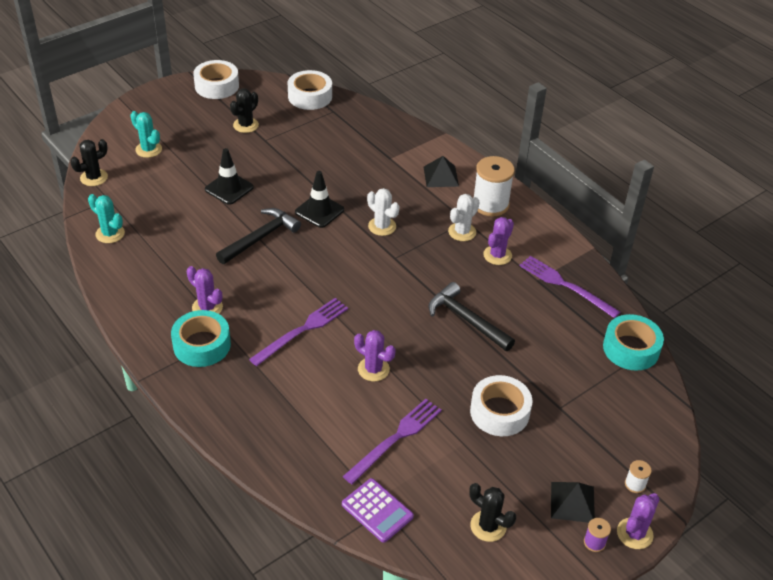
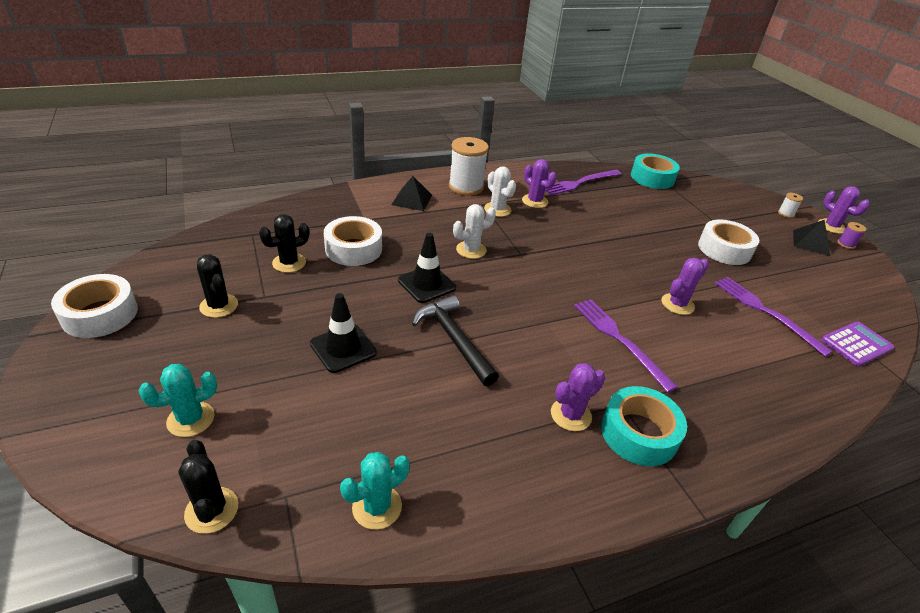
camera: 75 degrees left, 5 degrees down
(310, 96) = (207, 243): white tape -> white tape (353, 249)
(466, 320) = (614, 237): black hammer -> none
(488, 526) = (849, 287): black cactus -> black cactus (289, 263)

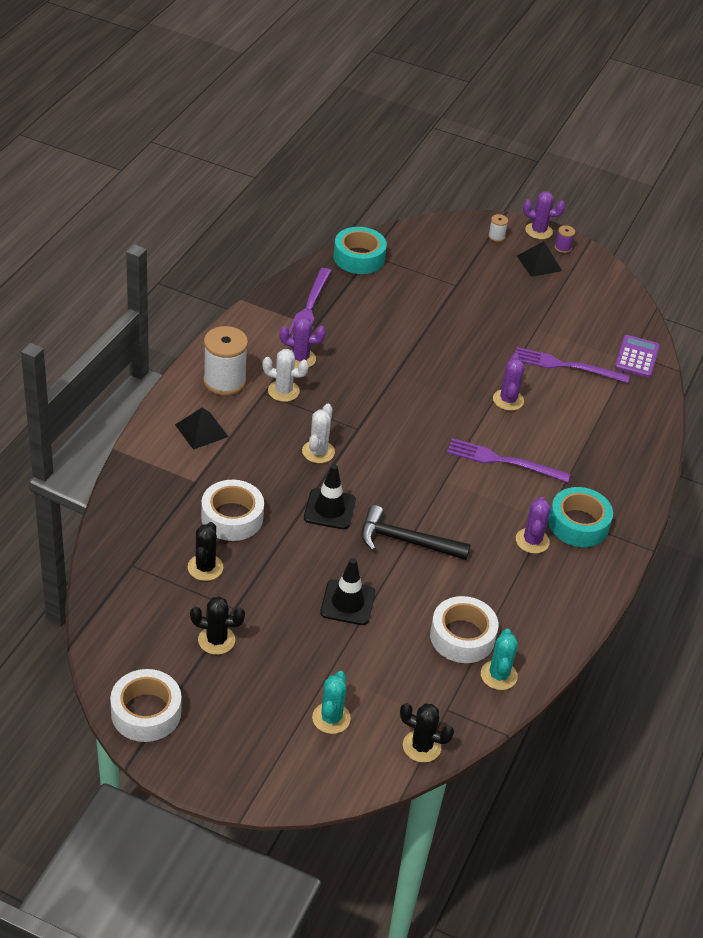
camera: 45 degrees left, 5 degrees up
(724, 249) = (489, 316): white tape -> white tape (462, 637)

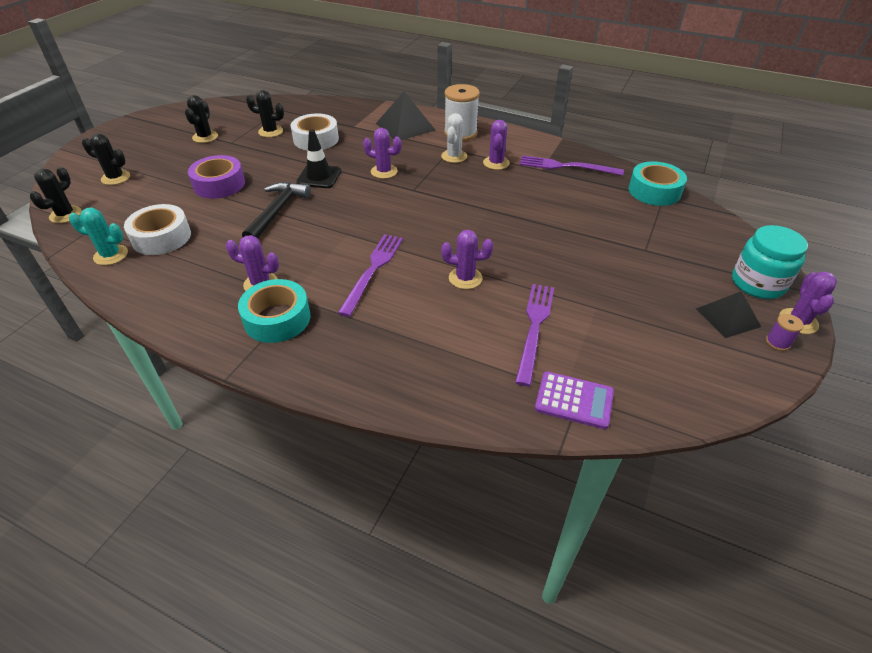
camera: 95 degrees right, 0 degrees up
(146, 712) = (158, 118): white tape -> none
(201, 430) = (405, 126): black pyramid -> black pyramid, size x1.51
(318, 452) = (384, 171): white cactus -> purple cactus
(331, 718) = (115, 178): turquoise cactus -> black cactus
(347, 603) = (219, 184): black traffic cone -> purple tape
(496, 236) = (757, 283): white spool -> turquoise jar

